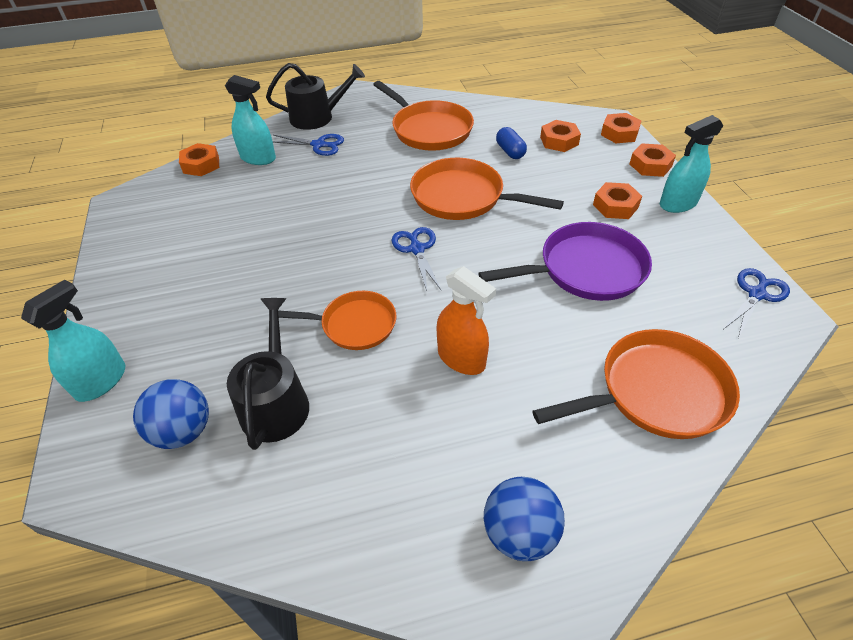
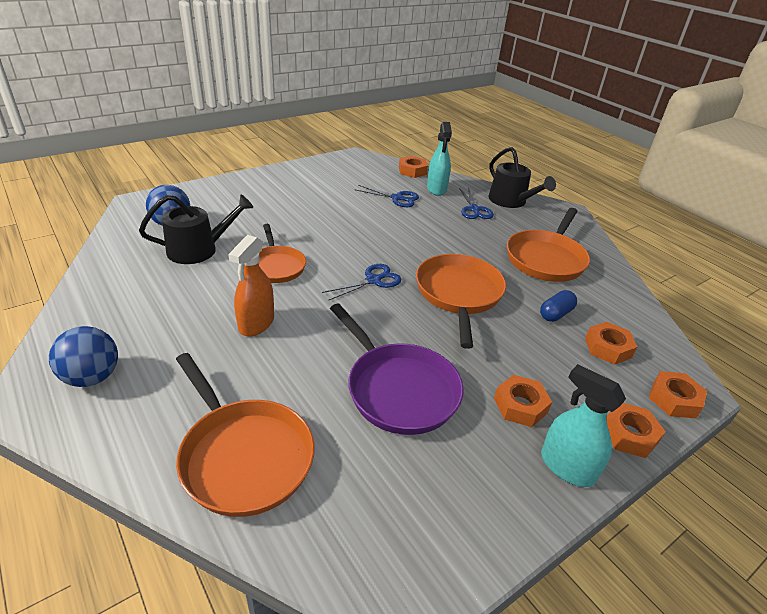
camera: 65 degrees right, 10 degrees down
(101, 381) = (204, 190): turquoise spray bottle -> none
(756, 294) = (430, 558): blue scissors -> blue scissors (397, 198)

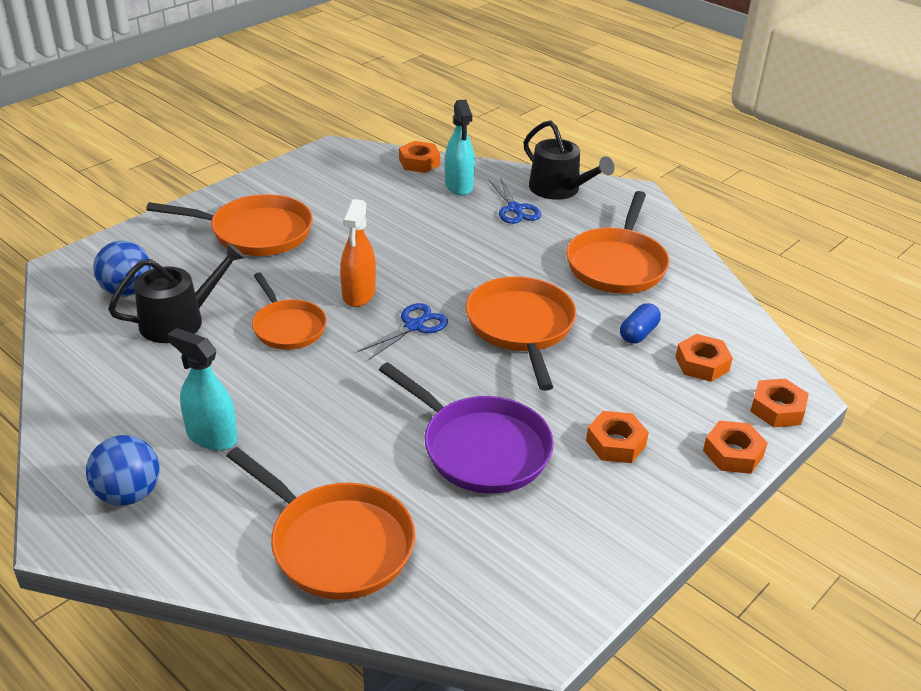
camera: 10 degrees left, 0 degrees up
(256, 323) = (292, 402): orange spray bottle -> orange spray bottle (359, 294)
(280, 199) = (255, 232): none -> orange pan
(397, 198) = (410, 207): blue scissors -> none
(567, 467) = (673, 496): turquoise spray bottle -> turquoise spray bottle (211, 436)

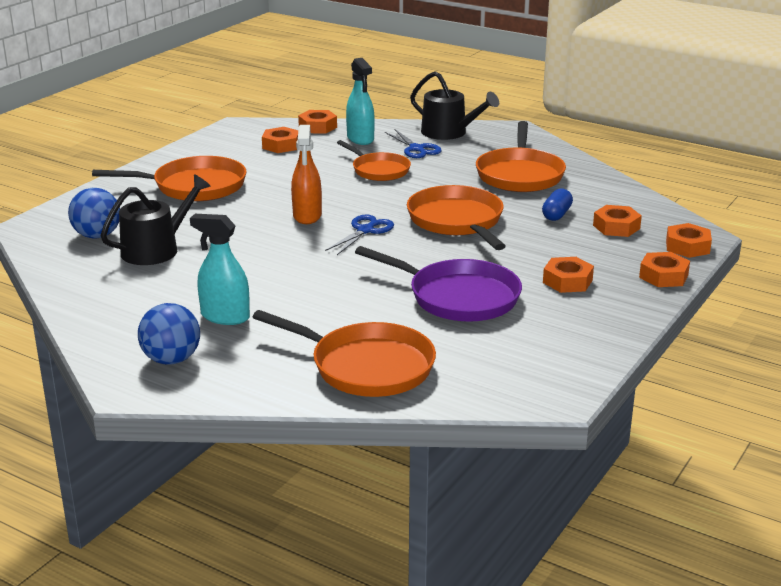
camera: 10 degrees left, 10 degrees down
(287, 327) = (255, 243): orange pan -> orange pan (378, 170)
(370, 184) = (281, 145): none -> orange nut

